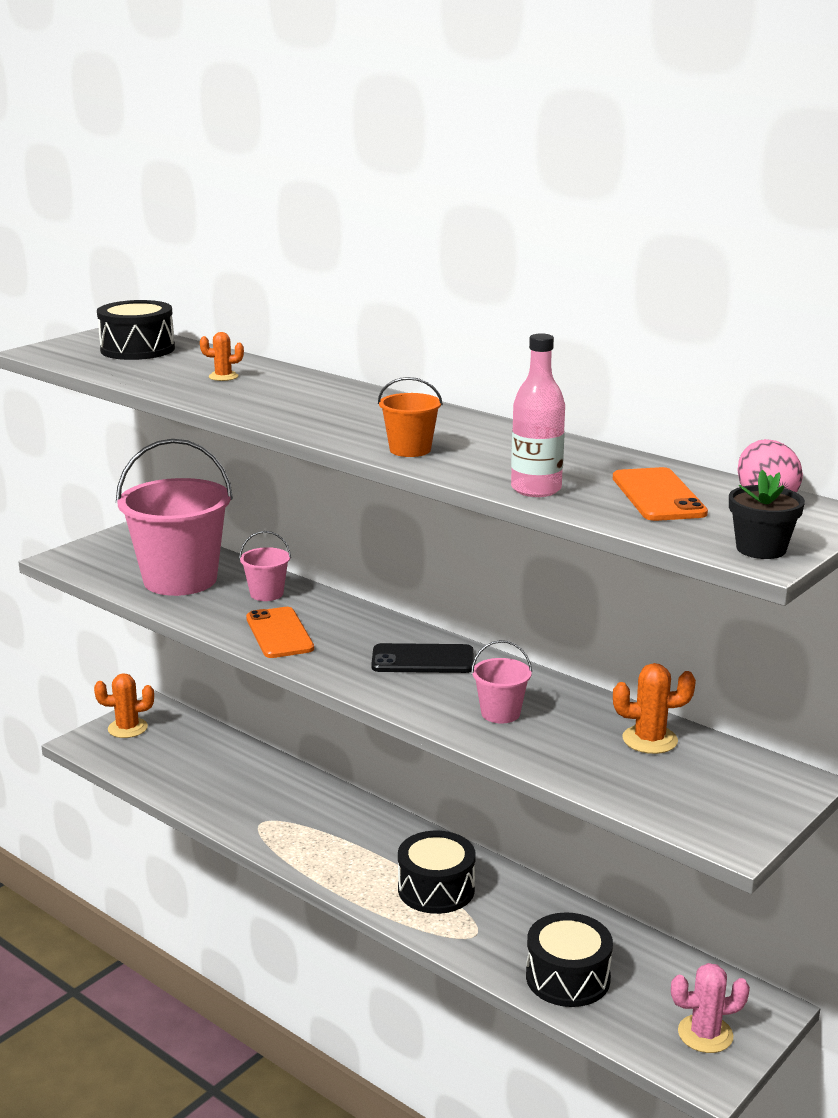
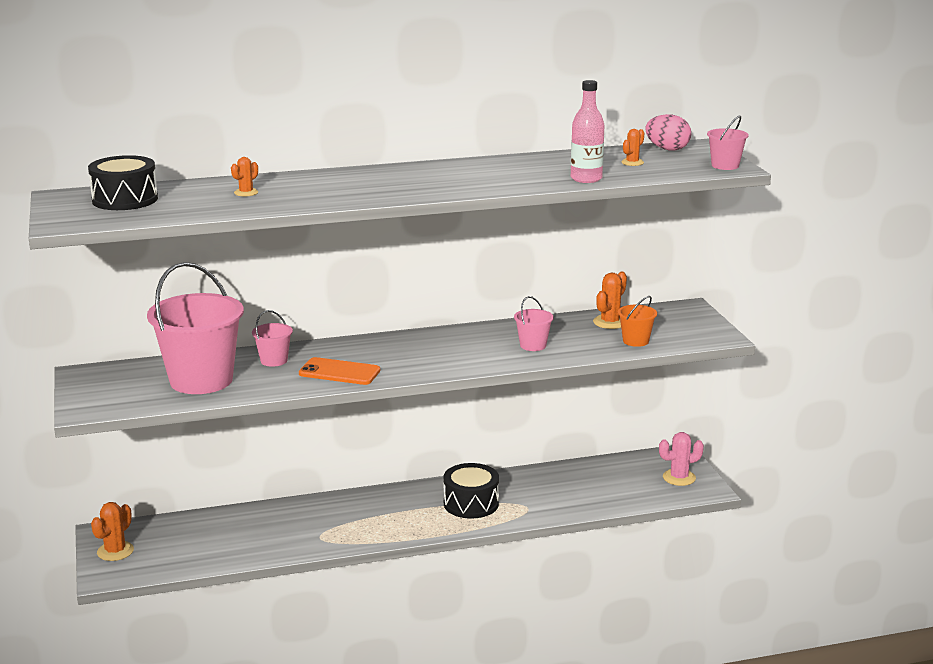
camera: 55 degrees left, 0 degrees up
(410, 450) = (479, 186): orange bucket -> orange bucket (635, 341)
(422, 660) = (440, 345): black phone -> none
(568, 977) = (596, 495): black drum -> none
(658, 496) = (632, 162): orange phone -> orange cactus
(705, 1034) = (679, 478): pink cactus -> pink cactus turned 45 degrees clockwise
(761, 549) = (725, 166): black flower pot -> pink bucket

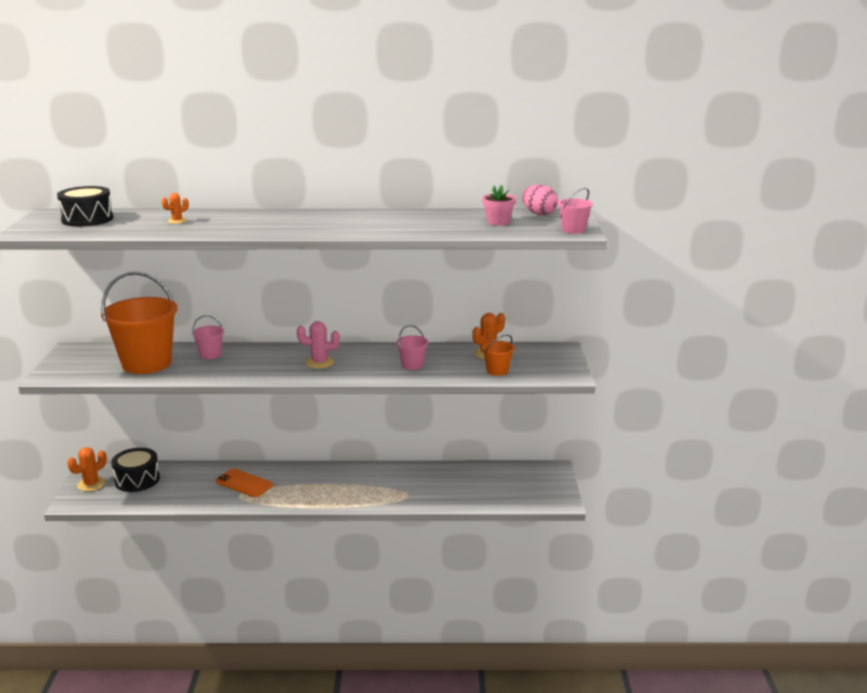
camera: 15 degrees right, 0 degrees up
(201, 380) = (146, 363): pink bucket -> orange bucket
(339, 372) = (249, 369): orange phone -> orange phone (244, 483)
(471, 504) = (367, 485): black drum -> black drum (137, 480)
(586, 179) = (446, 231): pink bottle -> none
(632, 162) = (498, 222): orange cactus -> pink flower pot
(679, 478) = (543, 488): pink cactus -> pink cactus (319, 362)

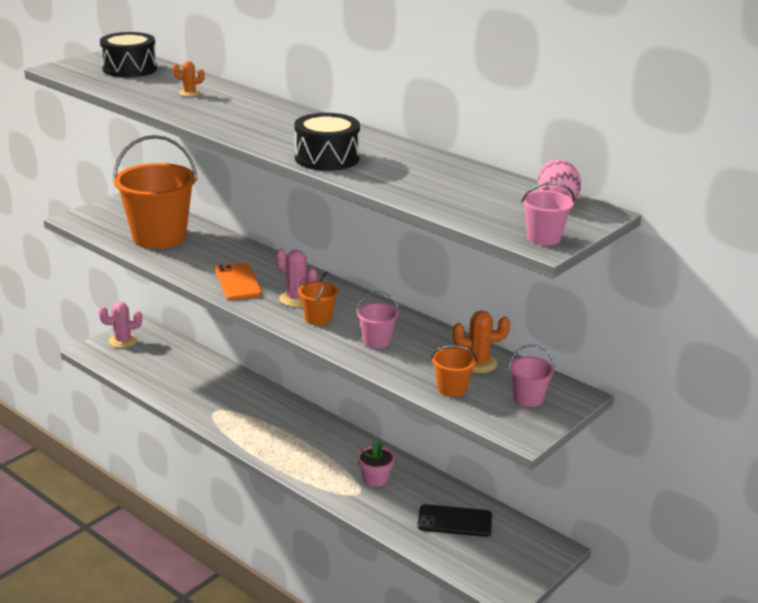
camera: 40 degrees right, 5 degrees up
(91, 484) = (123, 341): orange cactus -> pink cactus
(137, 480) = (159, 354): black drum -> black drum (327, 158)
(210, 355) = (220, 249): pink bucket -> pink bucket (528, 398)
(244, 483) = (234, 401): orange phone -> orange phone (238, 282)
(354, 367) = (318, 318): none -> orange bucket
(484, 482) = (454, 521): none -> black phone
(498, 222) = (482, 196): pink flower pot -> pink flower pot (375, 478)

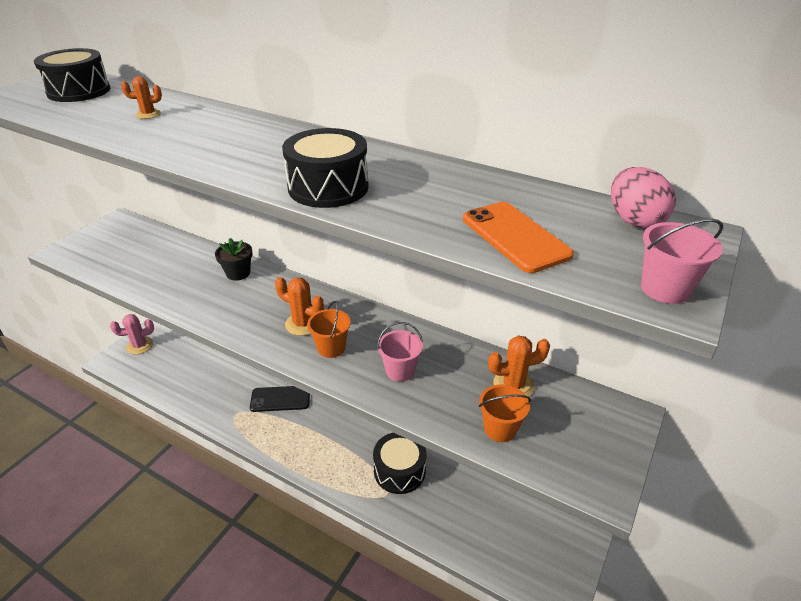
camera: 10 degrees left, 10 degrees up
(159, 237) = (150, 263): orange bucket -> none
(238, 282) = (238, 310): orange phone -> orange phone (515, 237)
(242, 254) = (238, 273): none -> black flower pot
(296, 299) = (303, 324): pink cactus -> orange cactus
(375, 478) = (399, 471): pink flower pot -> black drum
(454, 521) = (485, 512): black phone -> black phone (280, 399)
(528, 398) = (584, 429): pink bucket -> none

